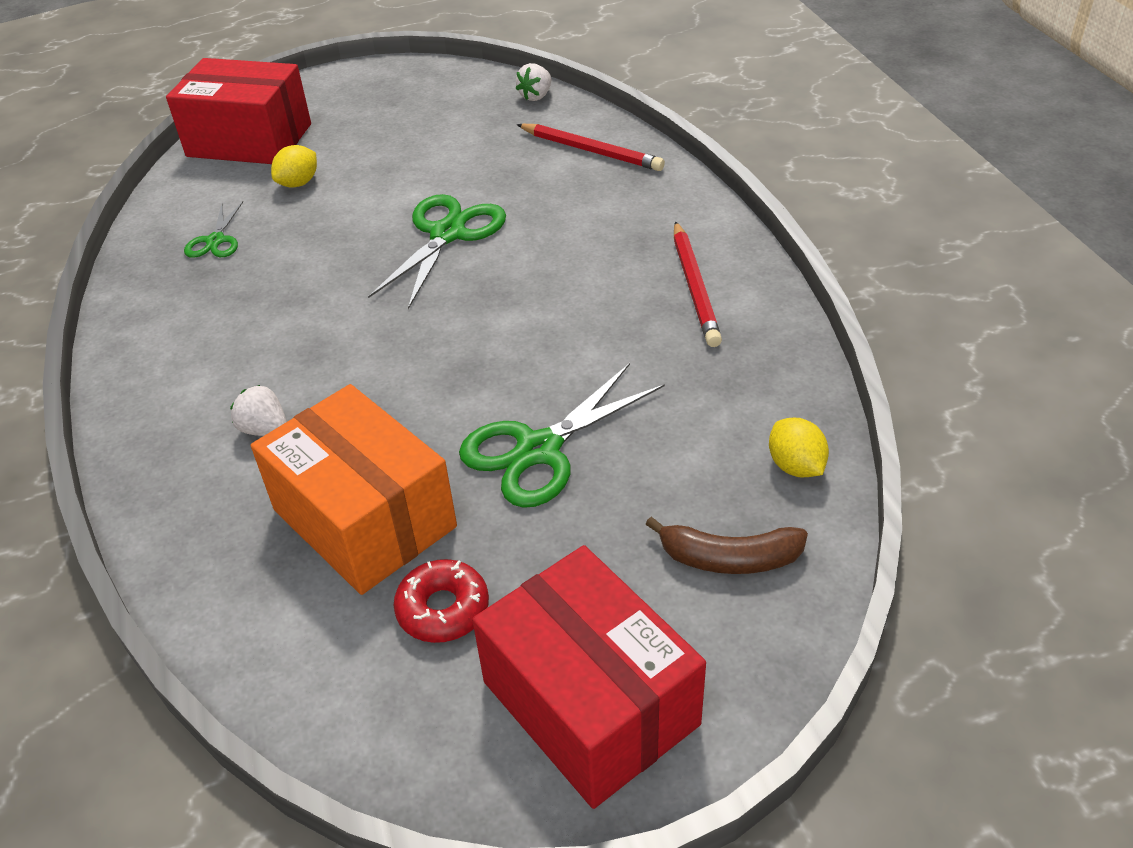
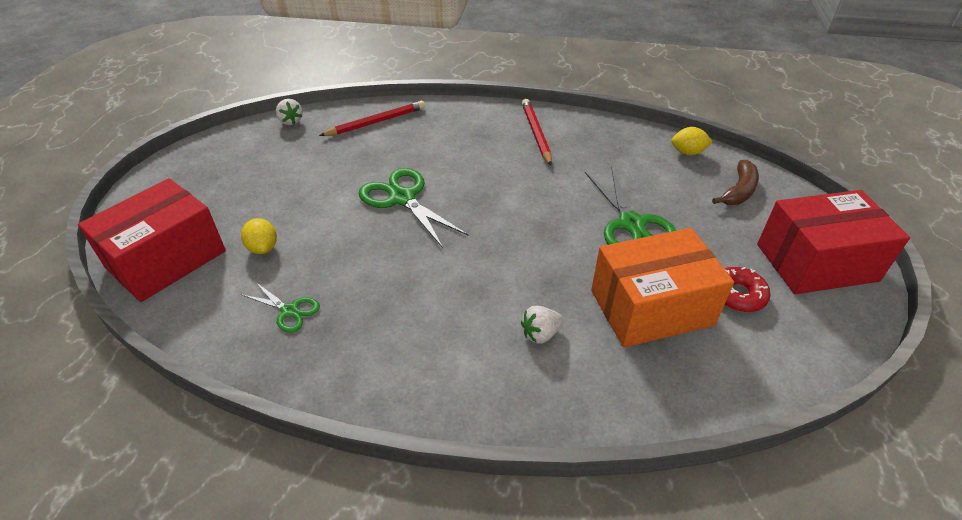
camera: 65 degrees left, 0 degrees up
(694, 287) = (536, 133): red pencil -> red pencil turned 120 degrees counterclockwise

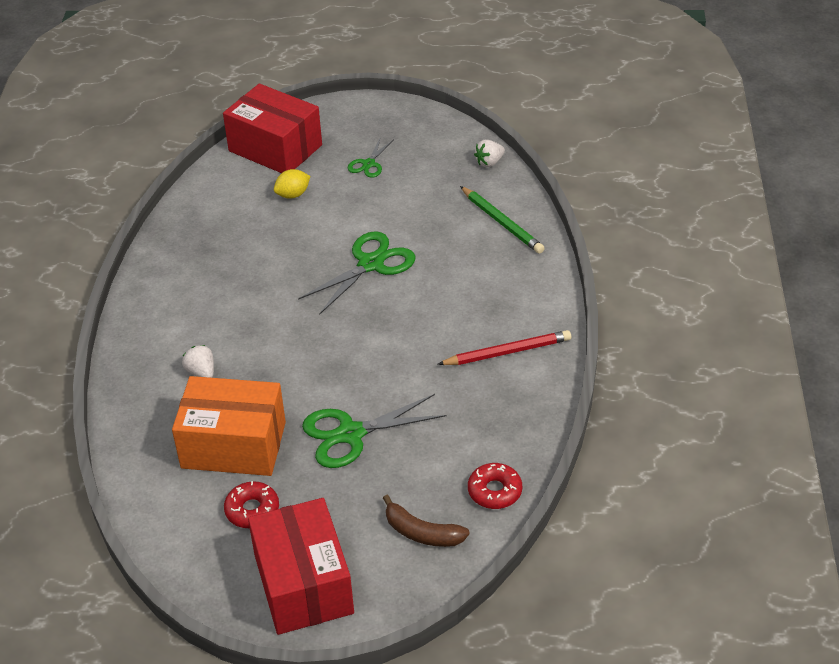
camera: 85 degrees right, 0 degrees up
(289, 311) = (223, 227): green scissors -> green scissors (368, 164)
(376, 122) = (502, 223): red pencil -> green pencil
(651, 307) = (233, 445): orange box -> orange box turned 60 degrees counterclockwise
(687, 152) = (494, 491): yellow lemon -> red donut

